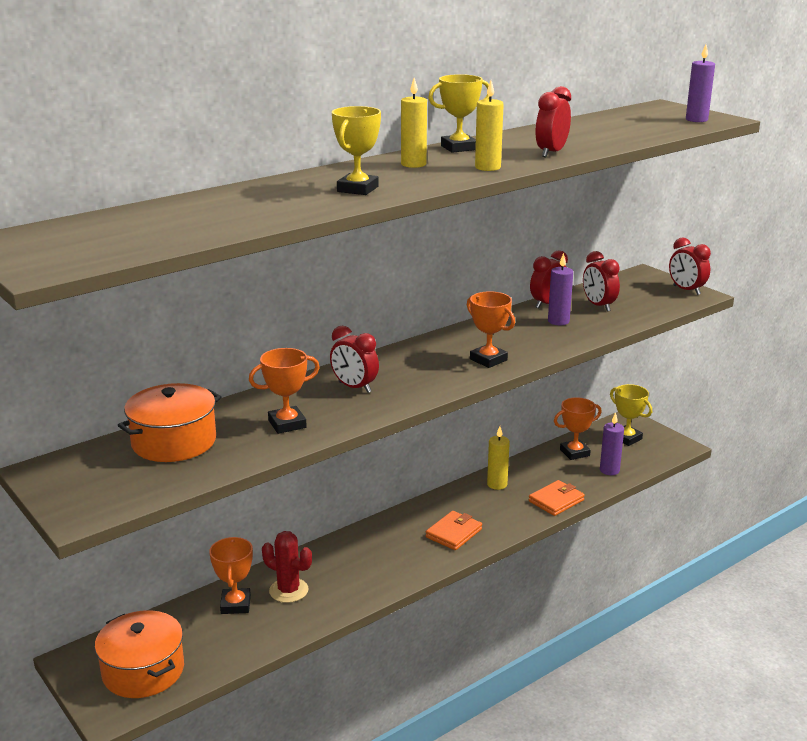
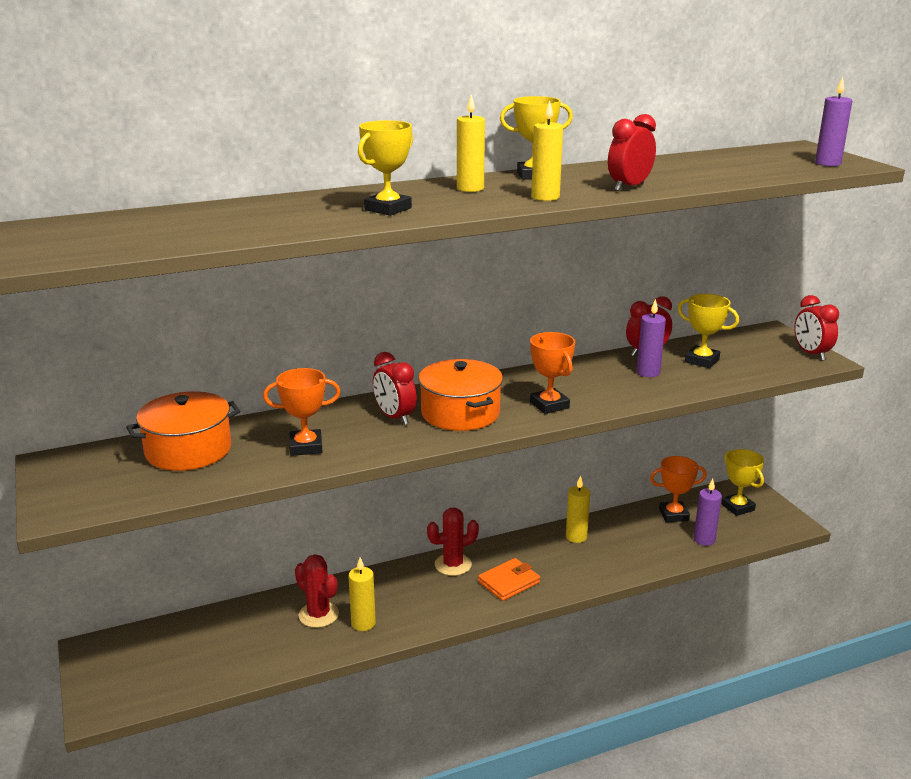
camera: 15 degrees right, 0 degrees up
(143, 671) = (146, 672): orange pot -> orange pot (460, 413)
(235, 604) = (262, 620): orange trophy -> none
(335, 591) = (363, 623): none -> yellow candle
(395, 526) = (453, 565): none -> red cactus
(556, 501) = (632, 564): orange wallet -> none
(598, 306) = (702, 361): red clock -> yellow trophy

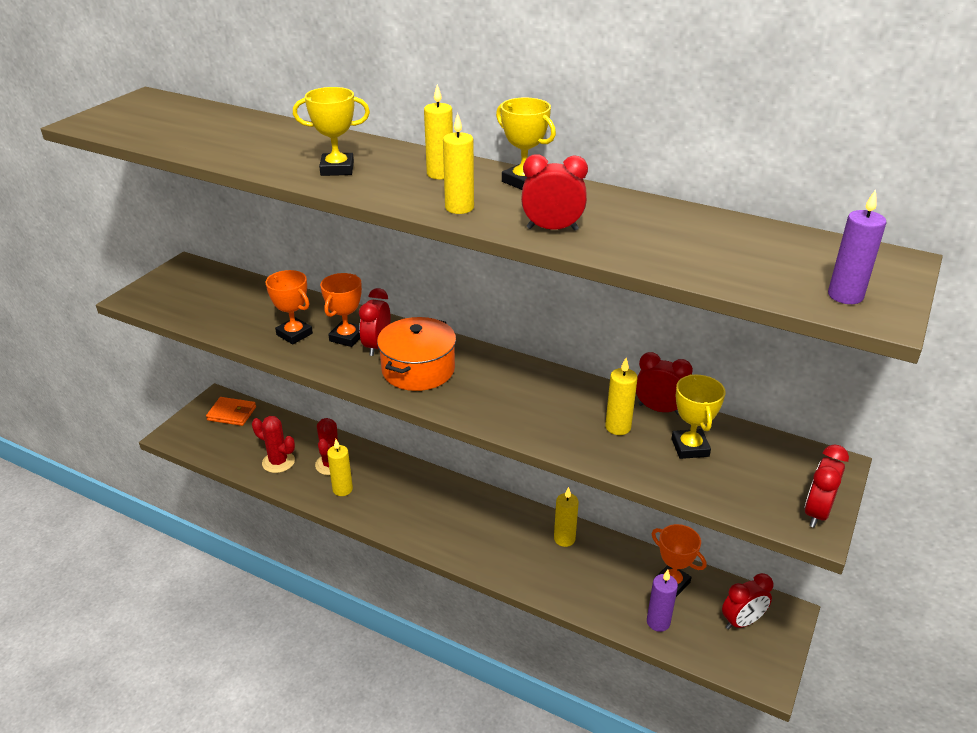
camera: 50 degrees right, 10 degrees up
(188, 450) = (244, 297): orange pot -> none
(453, 565) = (452, 493): red cactus -> red cactus (278, 462)
(509, 582) = (462, 533): orange wallet -> orange wallet (232, 413)
(549, 405) = (484, 403): orange trophy -> orange trophy (347, 337)
(648, 372) = (618, 427): purple candle -> yellow candle
(737, 507) = (742, 622): yellow trophy -> red clock

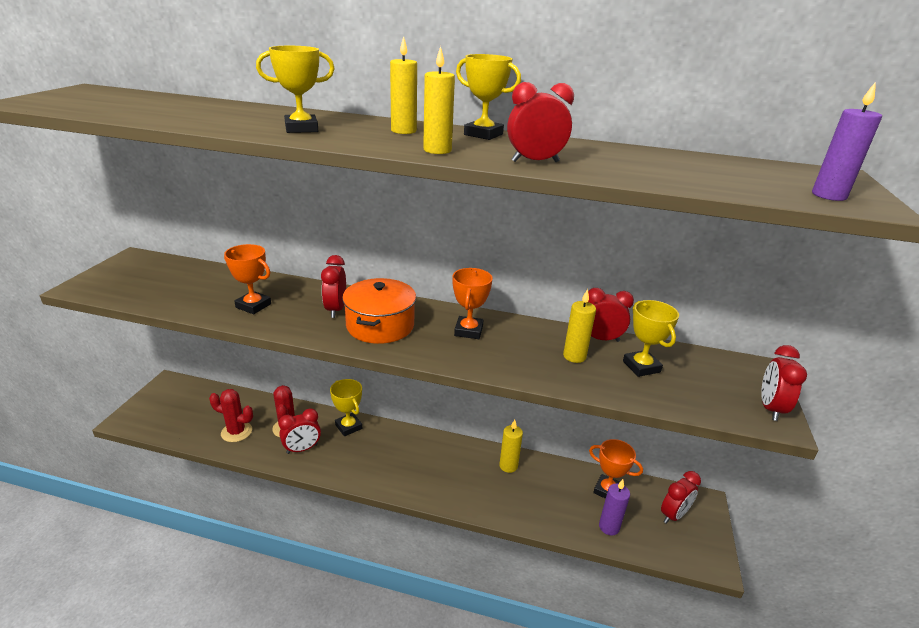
camera: 15 degrees left, 5 degrees down
(232, 413) = (185, 394): orange wallet -> none
(342, 489) = (302, 449): yellow candle -> red clock
(347, 337) = (305, 304): orange trophy -> orange trophy (468, 331)
(396, 471) = (348, 427): none -> yellow trophy

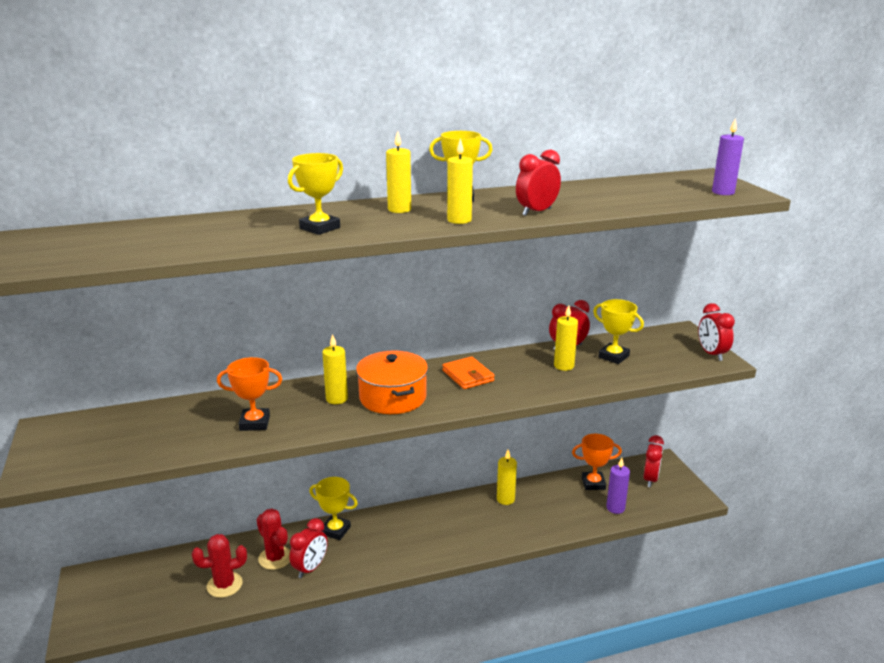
camera: 30 degrees left, 5 degrees down
(336, 309) = (337, 399): red clock -> yellow candle
(468, 331) = (468, 376): orange trophy -> orange wallet

